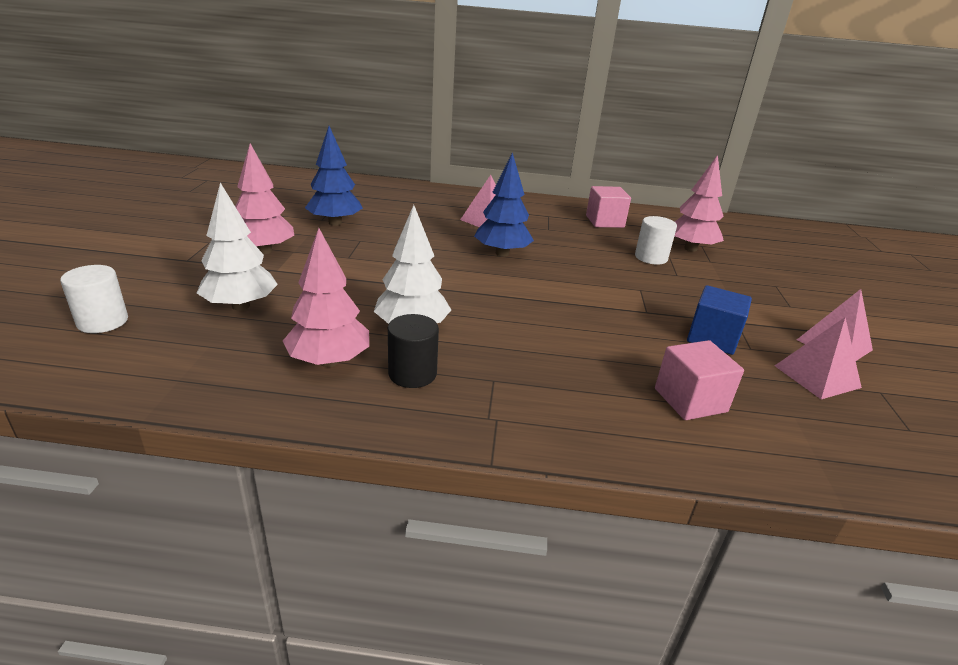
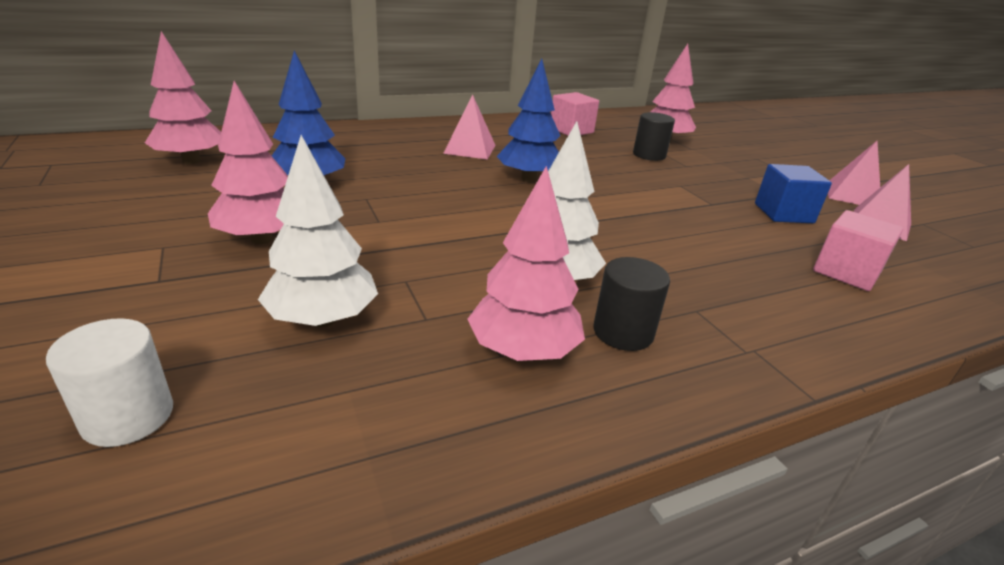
camera: 30 degrees left, 0 degrees up
(282, 192) = (191, 161): none -> pink tree
(651, 257) = (649, 155): white cylinder -> black cylinder

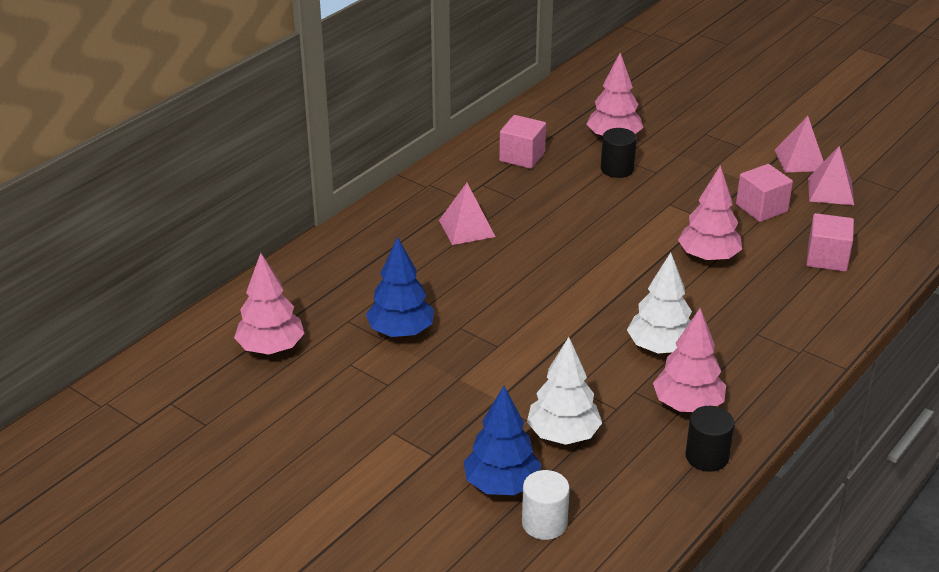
camera: 25 degrees left, 5 degrees up
(262, 239) = (445, 397): pink tree -> pink tree (708, 257)
(528, 179) = (552, 249): blue tree -> blue tree (501, 485)
(623, 332) = (728, 369): black cylinder -> black cylinder (707, 457)
(783, 213) = (761, 208): blue cube -> pink cube

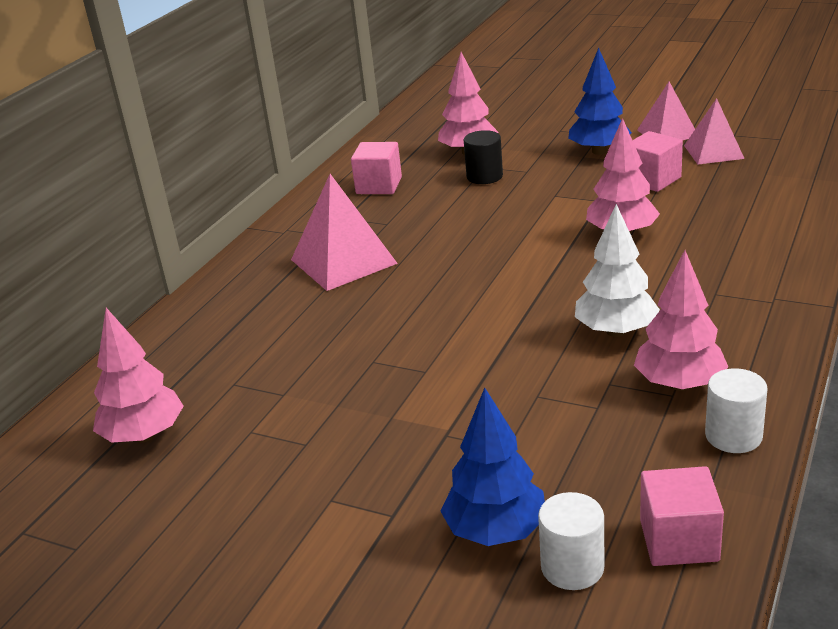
camera: 10 degrees left, 5 degrees down
(401, 332) = (302, 381): blue tree -> blue tree (599, 151)
(467, 228) = (343, 261): pink pyramid -> pink pyramid, size x1.52
(563, 435) = (547, 452): white tree -> none
(707, 457) = (733, 436): black cylinder -> white cylinder
(827, 258) = (746, 209): pink cube -> pink cube (679, 540)

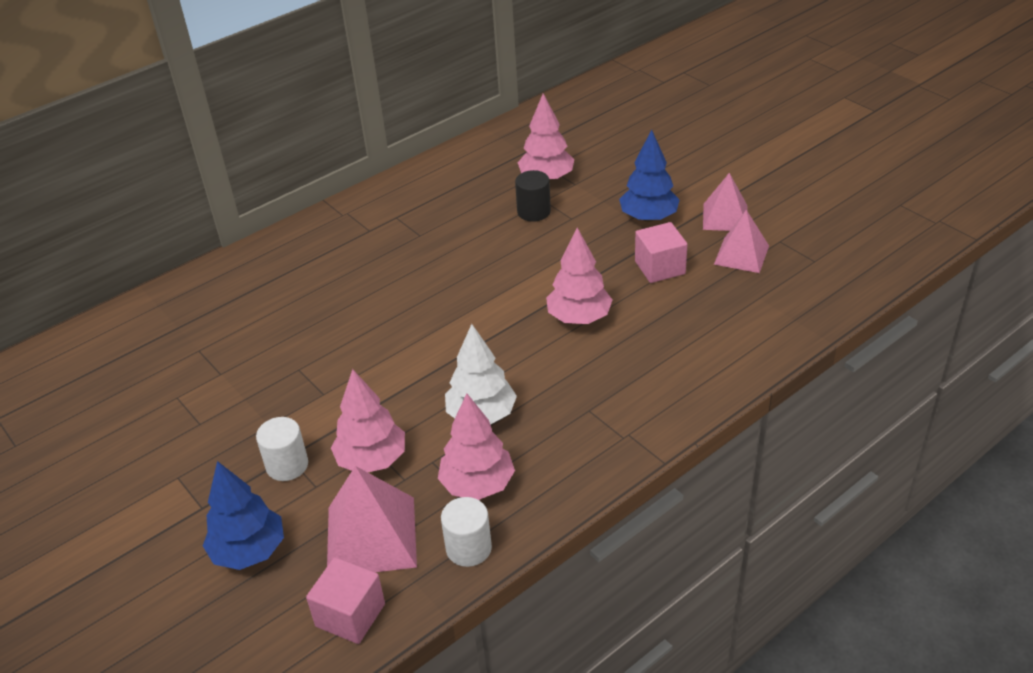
camera: 25 degrees right, 10 degrees up
(144, 436) = (114, 372): pink tree -> pink tree (372, 460)
(343, 261) = (358, 262): pink pyramid -> pink pyramid (371, 536)
(379, 185) = (448, 191): pink cube -> none
(572, 567) = (268, 602): white cylinder -> white cylinder (287, 465)

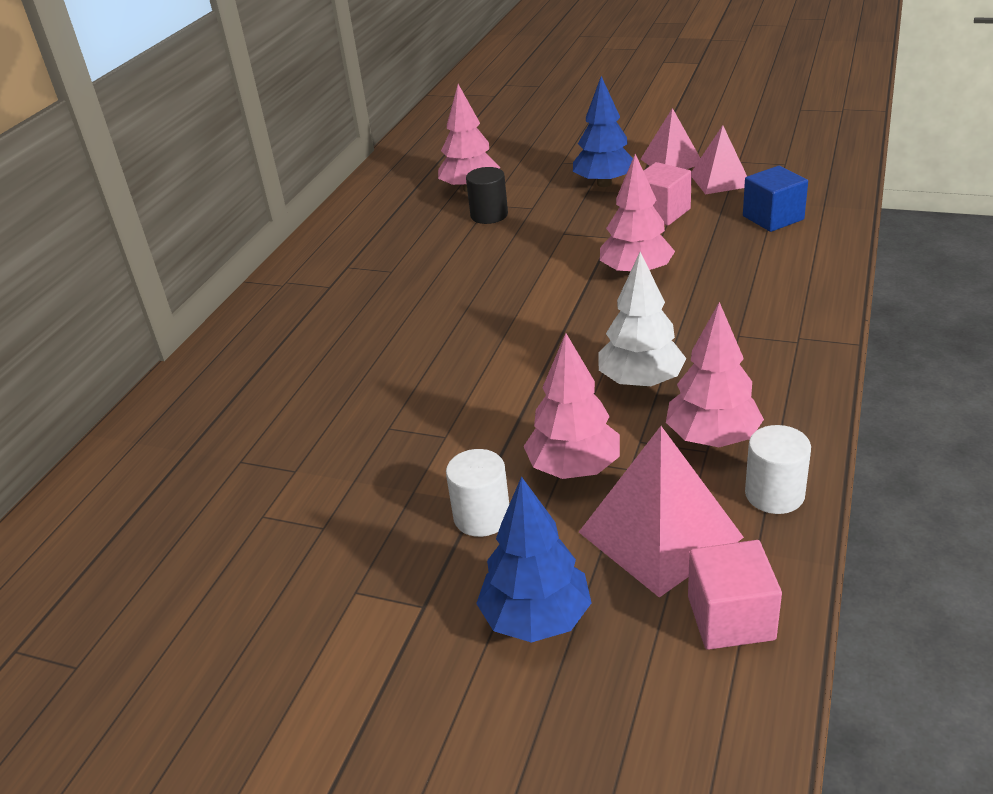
camera: 30 degrees left, 5 degrees down
(738, 313) = (773, 218): none -> blue cube

